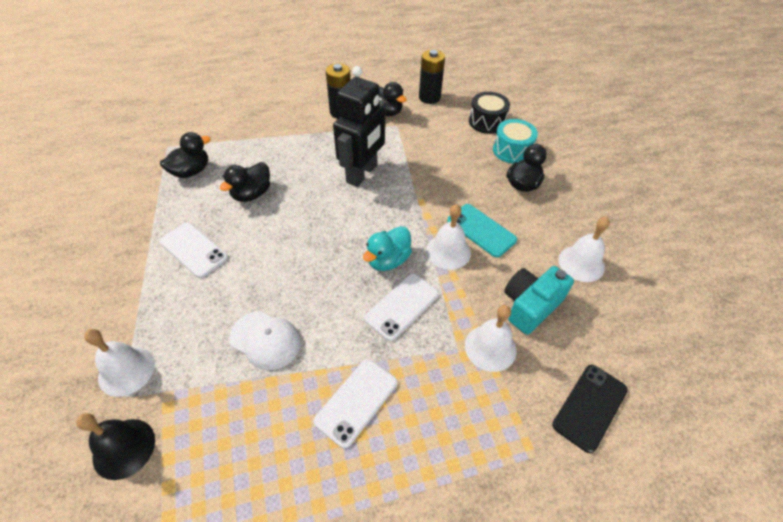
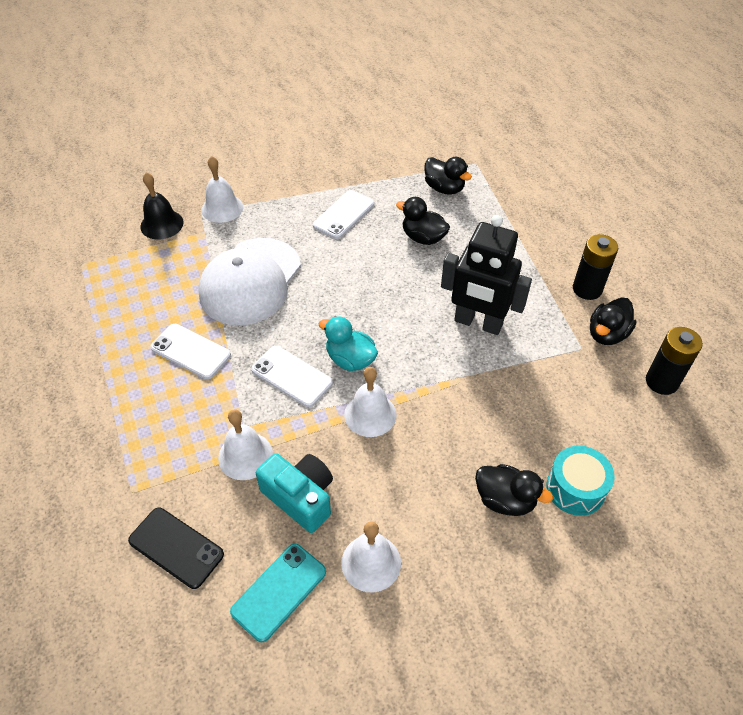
camera: 85 degrees right, 0 degrees up
(265, 340) = (250, 281): white cap -> white cap, size x1.79
(481, 230) = (408, 448): turquoise phone -> turquoise phone (279, 591)
(487, 122) = (632, 456): black drum -> none

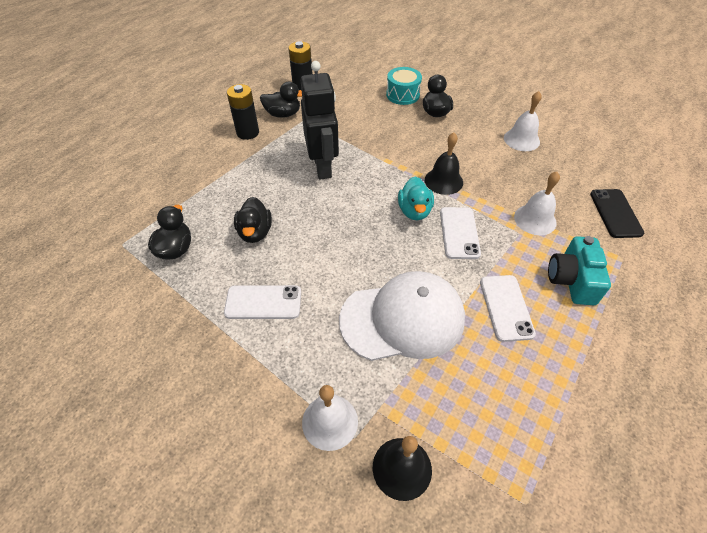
camera: 125 degrees left, 0 degrees up
(279, 591) = (576, 162): turquoise phone -> none
(300, 497) = (526, 181): turquoise camera -> turquoise camera (572, 280)
(370, 414) = (443, 181): white bell -> black bell

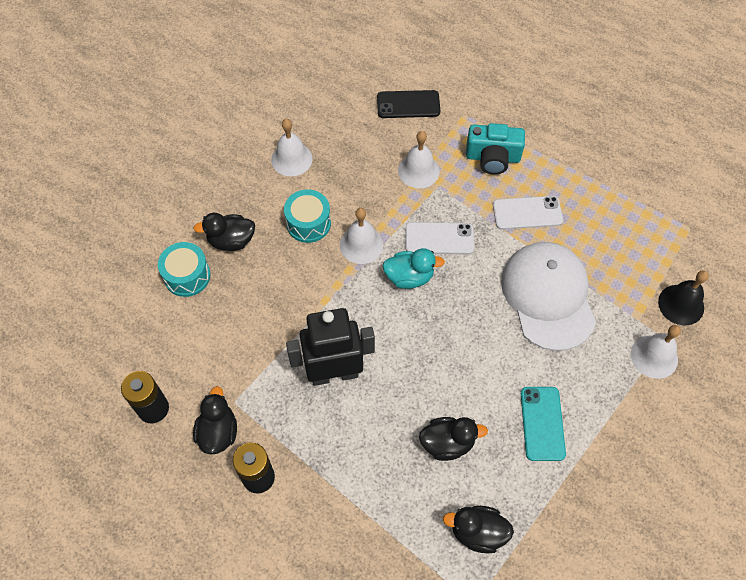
camera: 90 degrees left, 10 degrees up
(263, 302) = (542, 423): white phone -> turquoise phone
(443, 181) = (361, 244): black bell -> white bell
(459, 150) = (308, 223): none -> turquoise drum

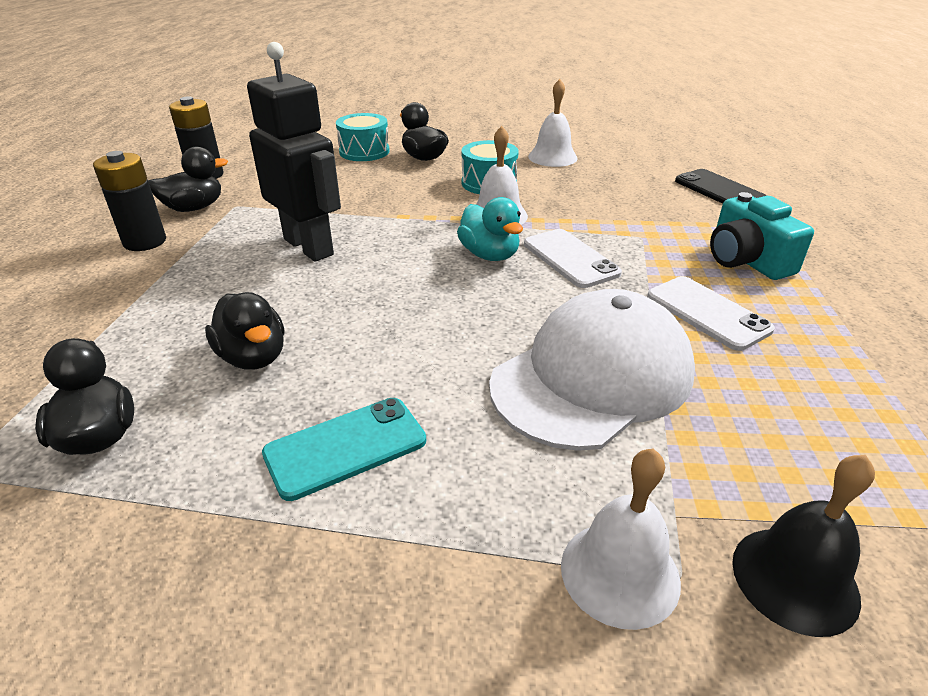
camera: 60 degrees right, 25 degrees down
(418, 171) = (644, 219): white bell -> none

